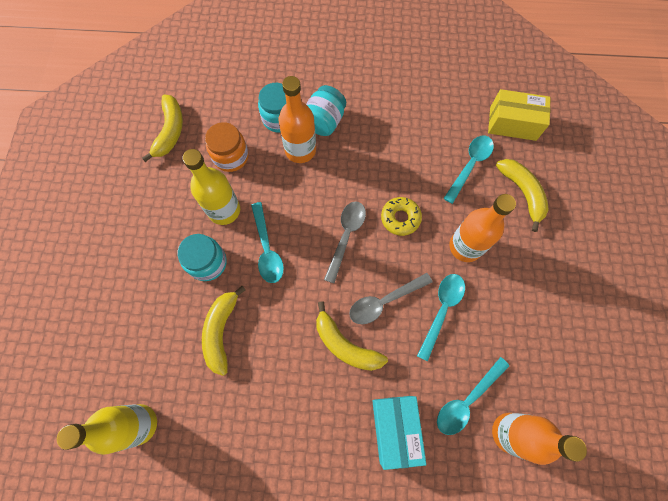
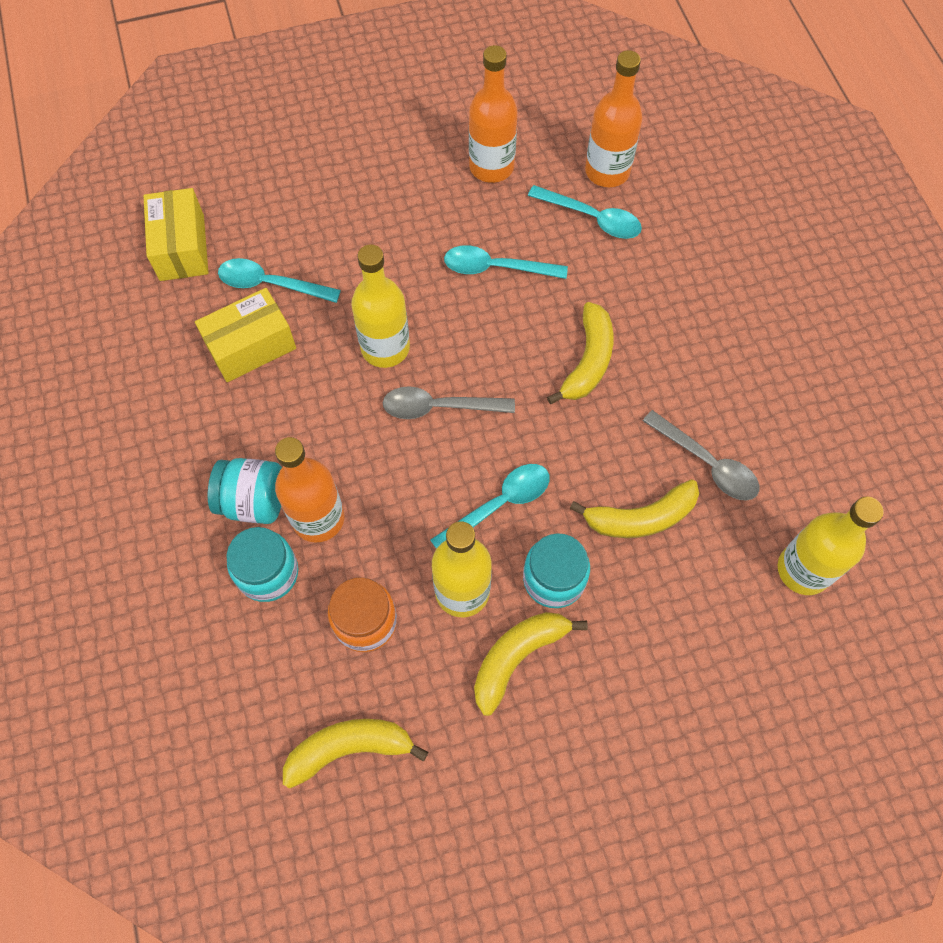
camera: 110 degrees left, 5 degrees down
(384, 301) = (512, 334): grey spoon -> grey spoon (707, 463)
(395, 429) = (659, 280): turquoise box -> none
(400, 218) = (385, 348): yellow donut -> yellow bottle
(426, 144) = (251, 346): none -> yellow box
(465, 246) = (398, 262): orange bottle -> orange bottle (491, 167)
(522, 193) = (294, 215): yellow banana -> yellow banana (517, 657)

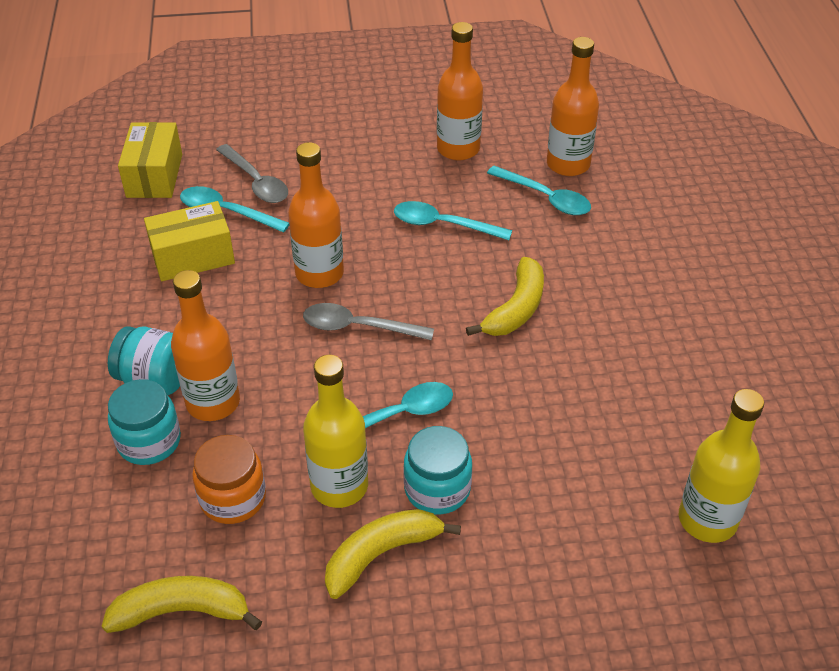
camera: 10 degrees right, 20 degrees down
(385, 348) = (319, 273): yellow bottle -> orange bottle
(640, 518) = (540, 448): yellow banana -> none
(707, 463) = (620, 410): grey spoon -> grey spoon (256, 182)

